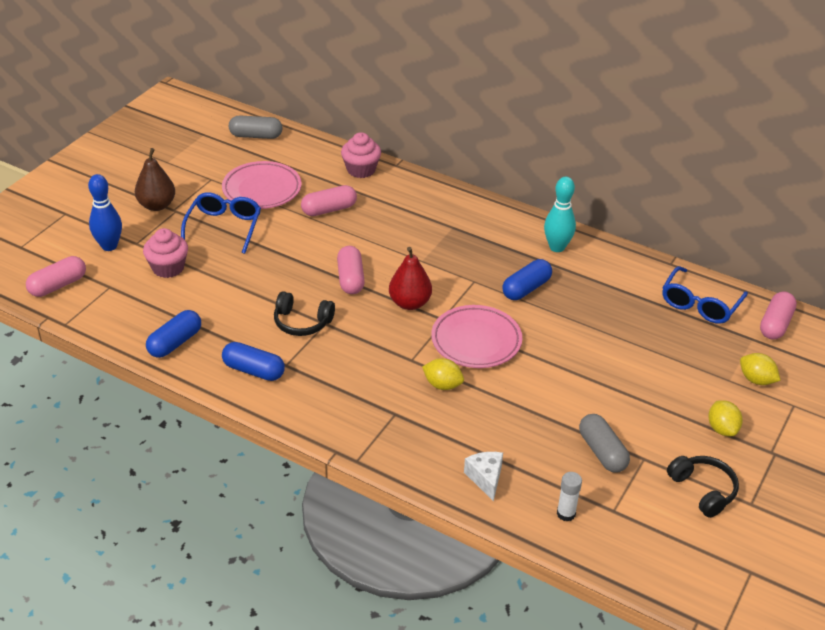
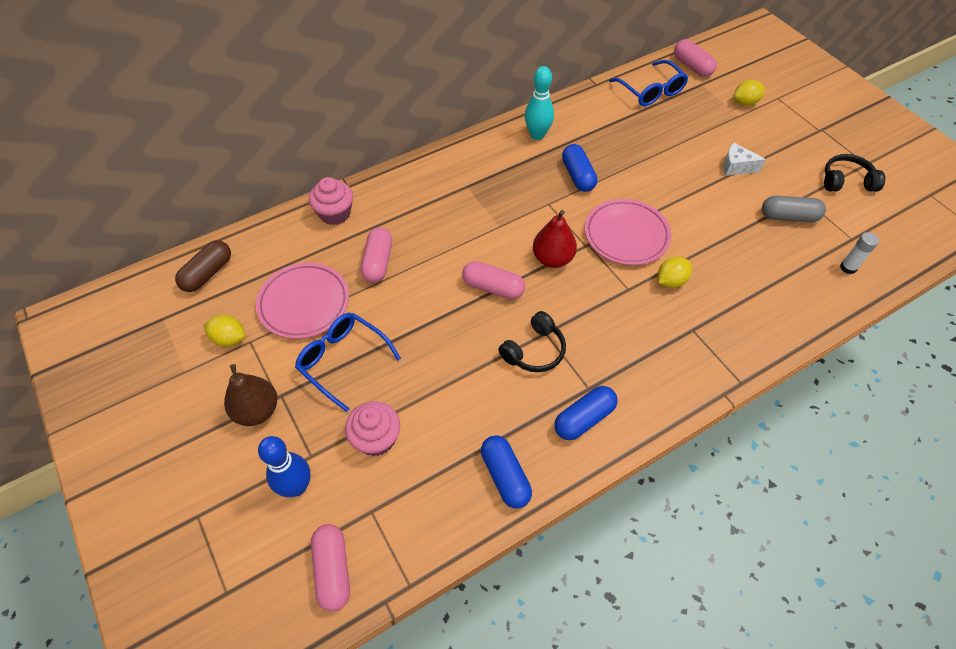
camera: 60 degrees left, 15 degrees up
(256, 136) = (208, 273): grey capsule -> brown capsule
(485, 478) = (794, 300): white cheese -> white cheese (736, 167)
(722, 429) = (788, 143): yellow lemon -> yellow lemon (229, 339)

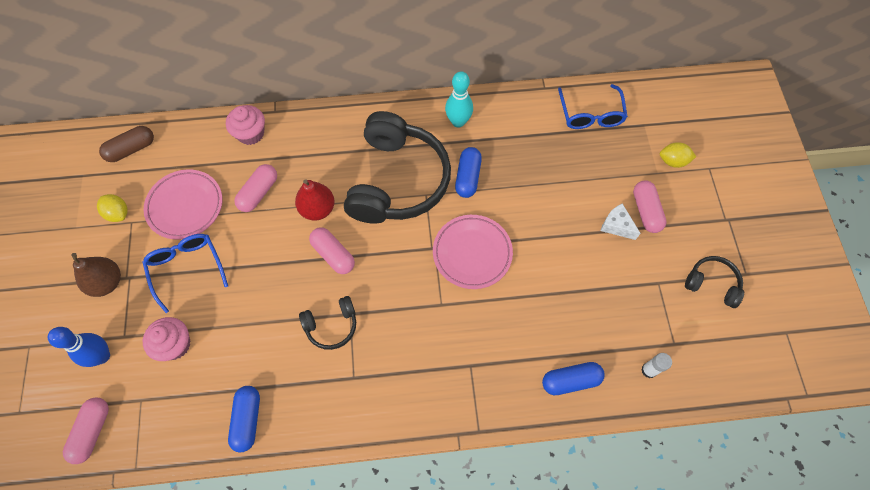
camera: 25 degrees right, 10 degrees up
(513, 202) = (397, 180): none -> black headphones
(552, 259) = (397, 249): red pear -> red pear (317, 209)
(584, 419) = (334, 402): blue capsule -> blue capsule (570, 381)
(671, 281) = (481, 313): yellow lemon -> none
(692, 66) = (648, 102): pink capsule -> pink capsule (646, 211)
(788, 217) = (630, 297): grey capsule -> none

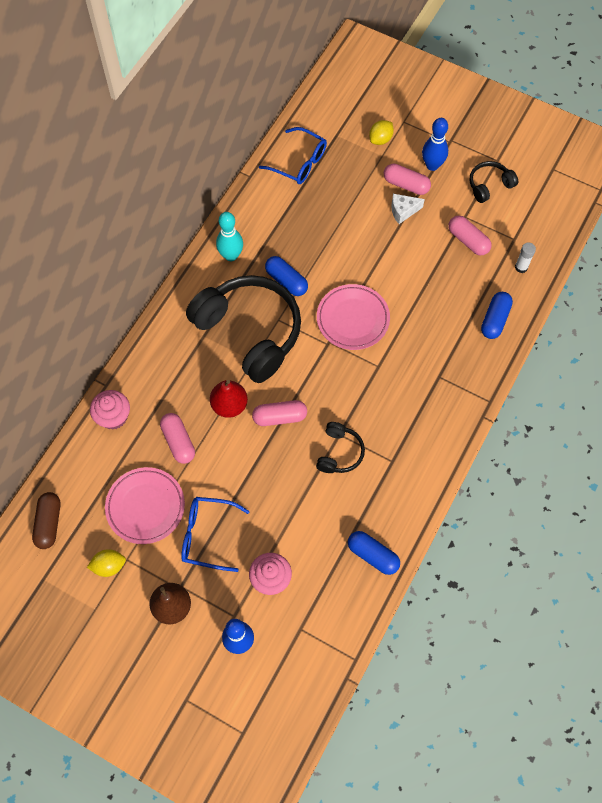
camera: 55 degrees left, 0 degrees up
(92, 431) = (301, 679): pink capsule -> pink capsule (468, 240)
(686, 220) = (432, 165): none -> blue bowling pin

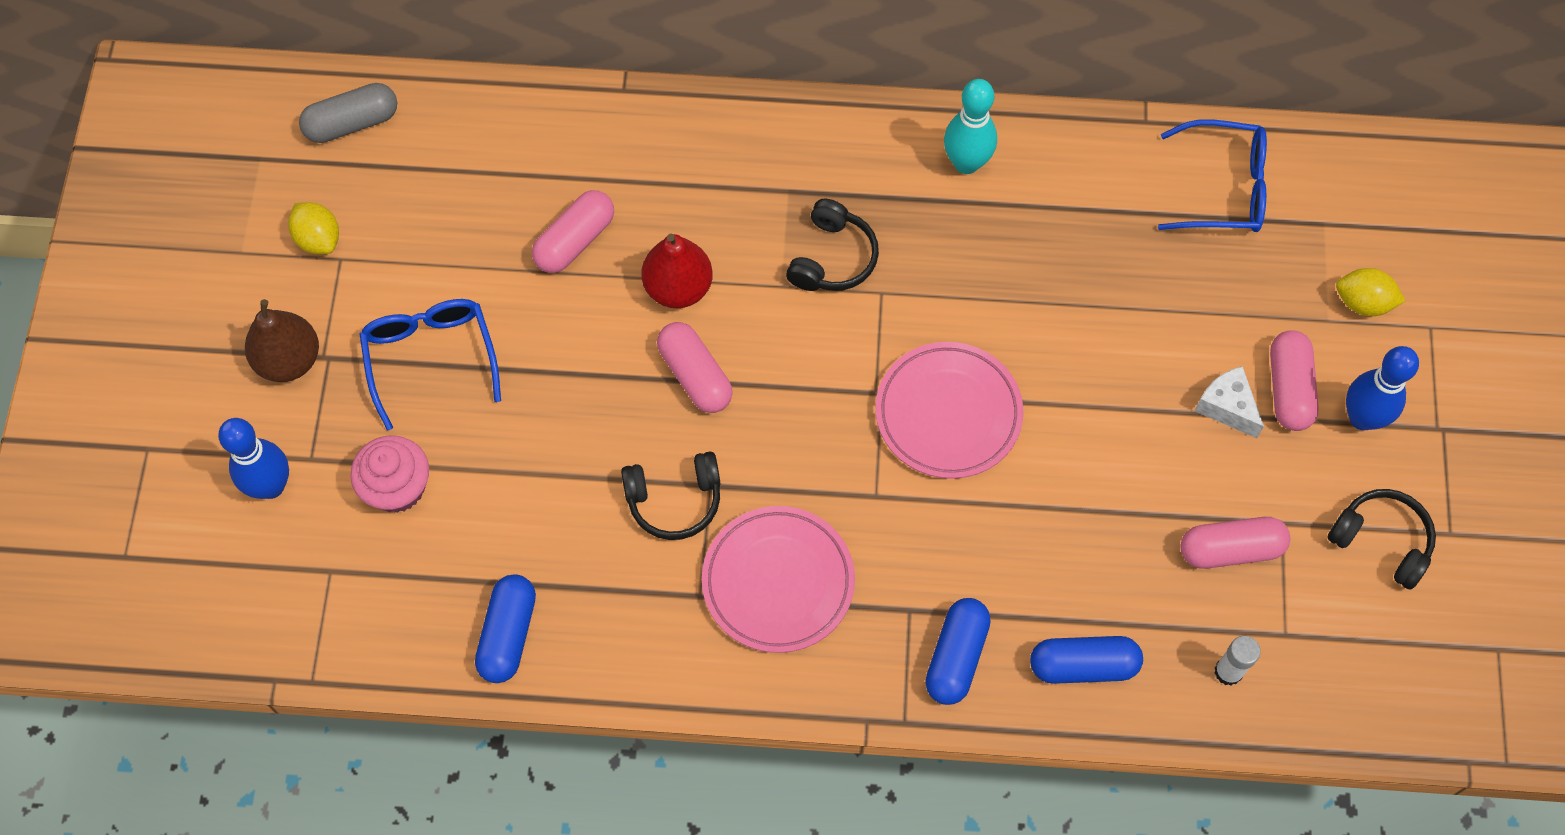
camera: 65 degrees right, 0 degrees up
(49, 523) = (352, 123): brown capsule -> grey capsule
(113, 416) = (573, 126): pink cupcake -> none
(145, 507) = (439, 245): pink plate -> pink plate (778, 582)
(249, 332) = (832, 258): black headphones -> black headphones, size x0.45
(286, 281) = (965, 272): blue capsule -> blue capsule (956, 657)
(299, 163) = (1224, 188): blue glasses -> blue glasses turned 90 degrees counterclockwise
(468, 240) = (1230, 549): pink capsule -> pink capsule turned 60 degrees clockwise

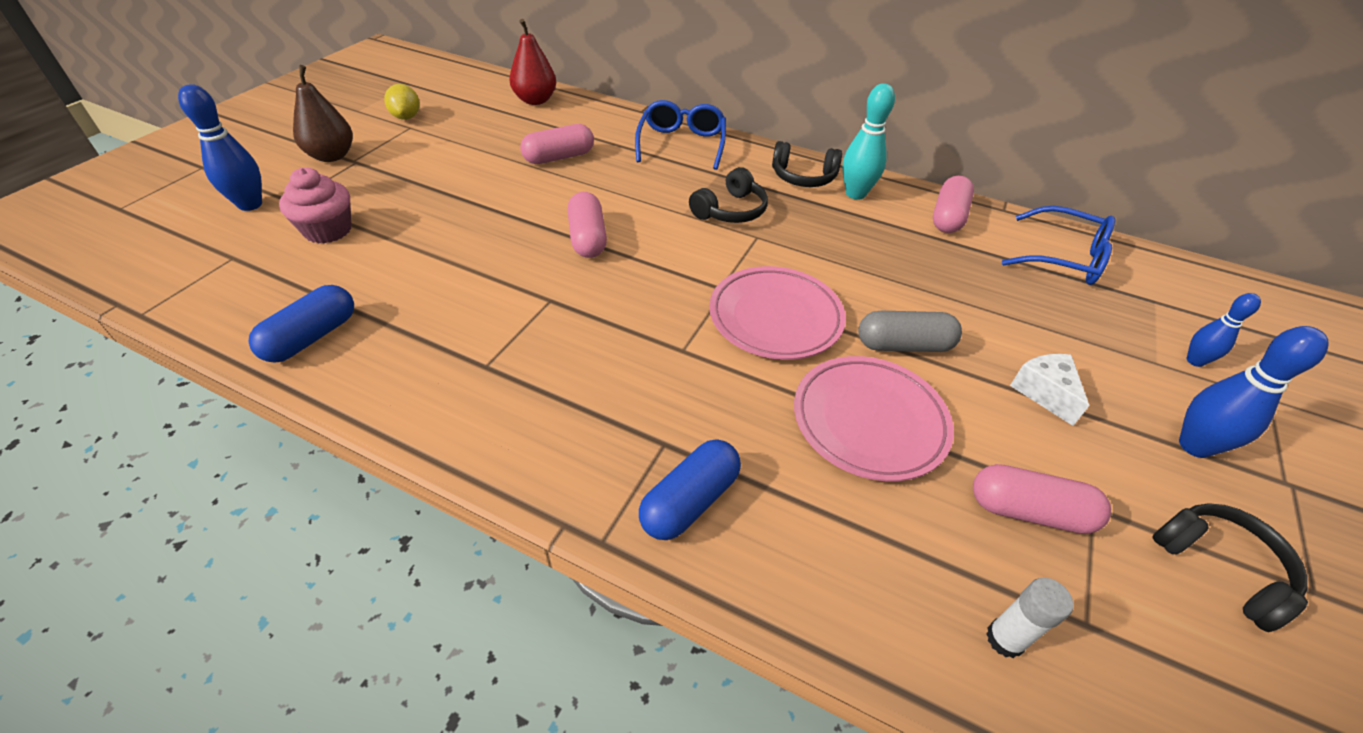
camera: 20 degrees right, 20 degrees down
(352, 123) = (473, 85): grey capsule -> grey capsule (903, 345)
(430, 357) = (418, 179): blue glasses -> blue glasses (682, 144)
(674, 500) = (515, 299): black headphones -> black headphones (803, 177)
(678, 288) = (610, 194): red pear -> red pear (535, 100)
(778, 582) = (558, 380): pink plate -> pink plate (869, 421)
(1083, 666) = (826, 563): blue capsule -> none
(1289, 388) = (1112, 399): pink capsule -> pink capsule (948, 217)
(1363, 303) = (1195, 361): yellow lemon -> blue bowling pin

